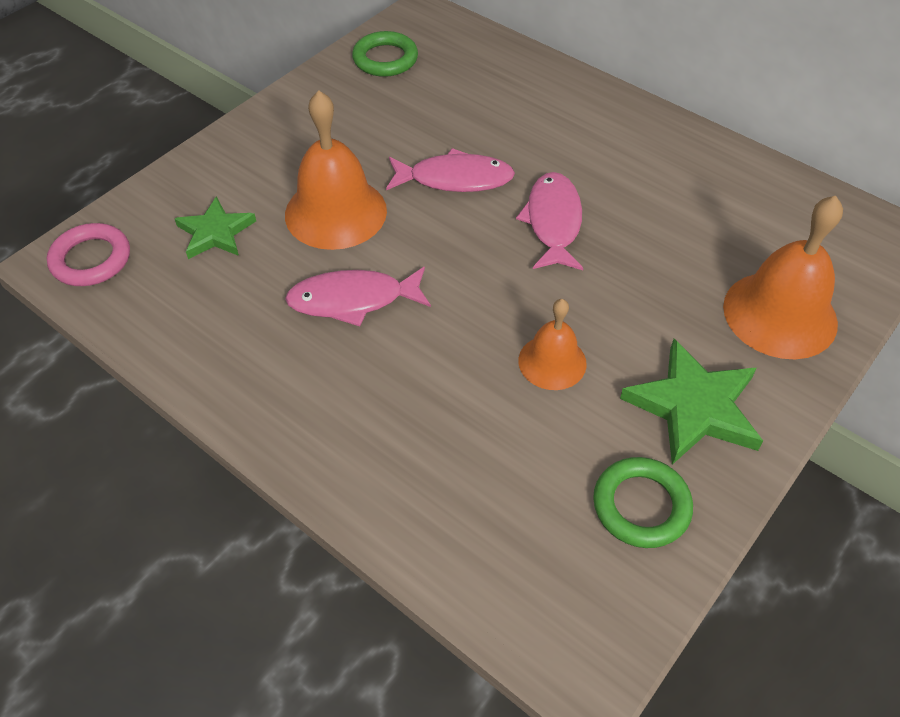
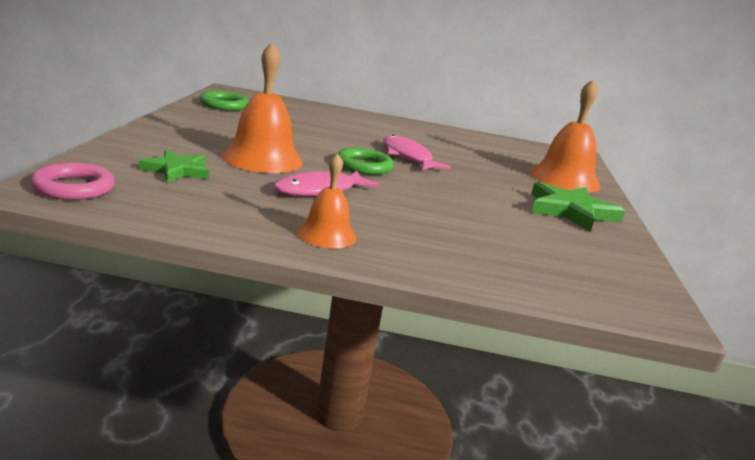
camera: 35 degrees left, 30 degrees down
(455, 179) = (328, 144): pink fish -> none
(552, 362) = (477, 203): orange bell -> orange bell (326, 235)
(641, 506) = (597, 248): green ring -> green ring (364, 166)

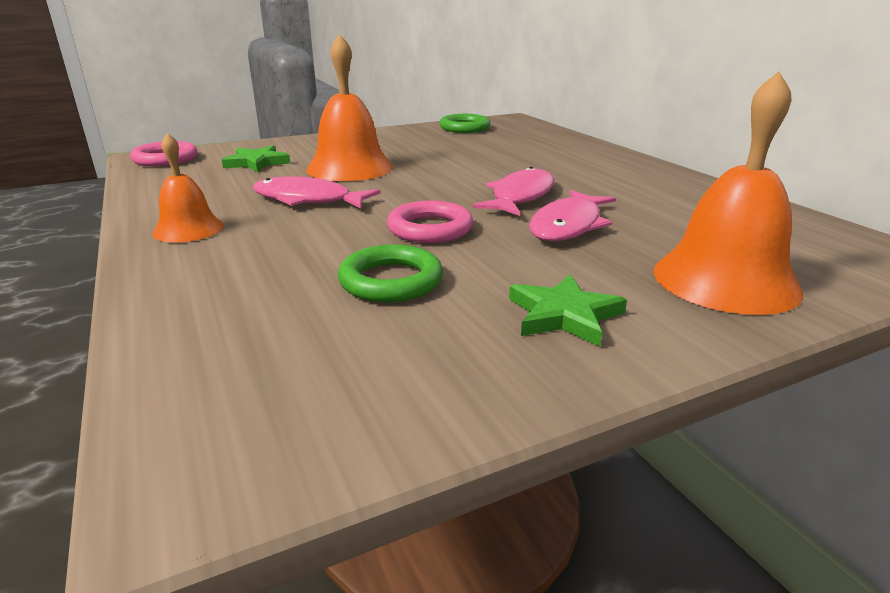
camera: 60 degrees right, 5 degrees up
(364, 166) = (429, 193): green ring -> green ring (391, 281)
(431, 189) = (430, 229): none -> pink ring
(469, 169) = (568, 225): none -> pink fish
(571, 211) = (564, 315): green star -> green star, size x0.66

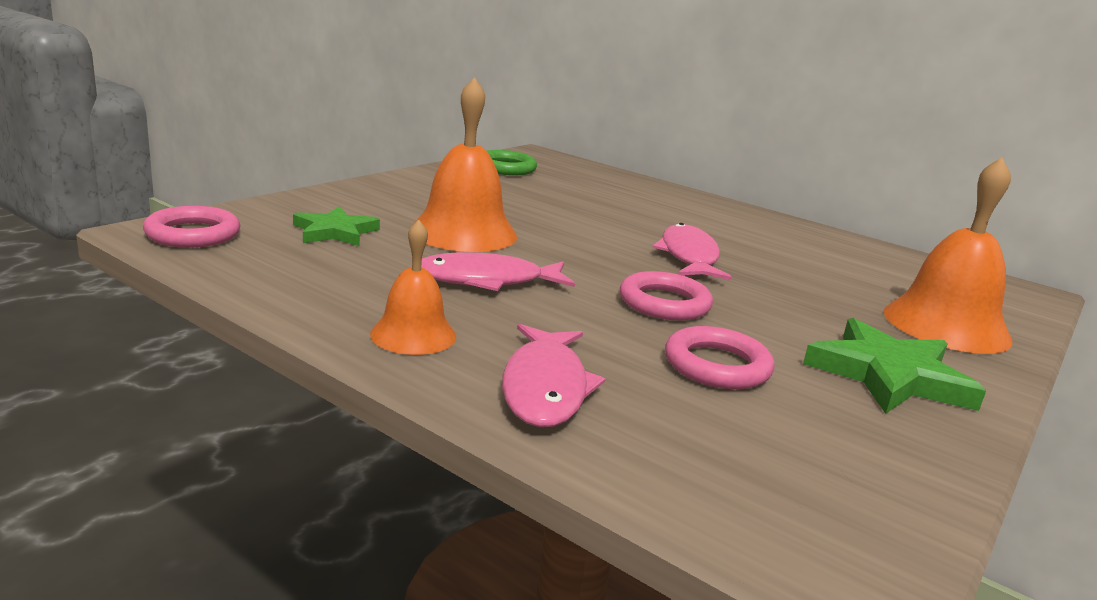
camera: 30 degrees left, 5 degrees down
(391, 281) = (717, 365): green ring -> pink ring
(564, 315) = (888, 375): green star -> green star, size x1.52
(568, 225) = (773, 286): pink fish -> pink fish (545, 387)

